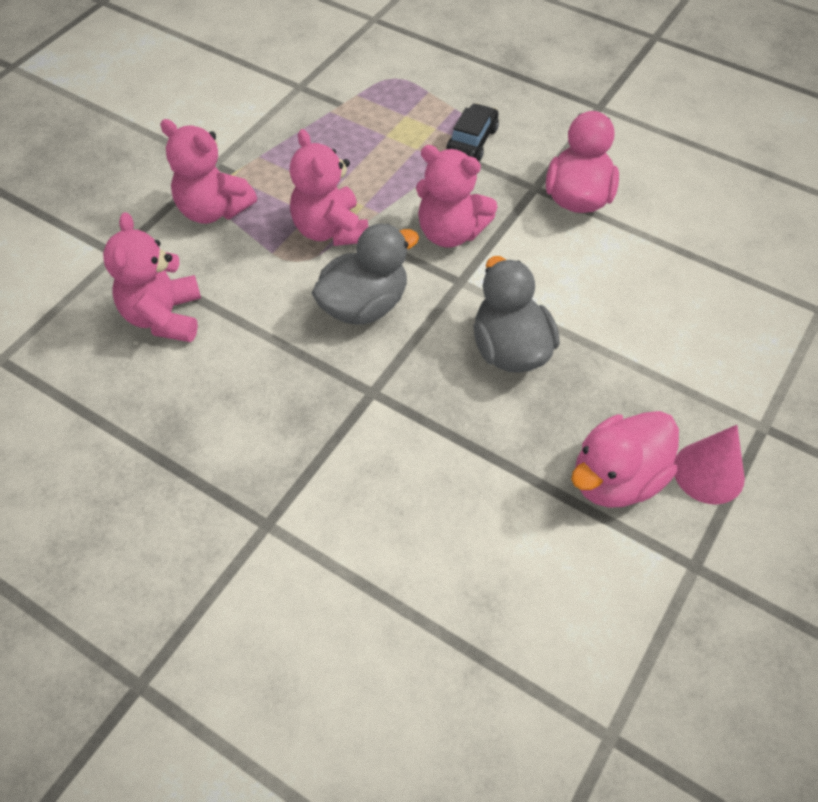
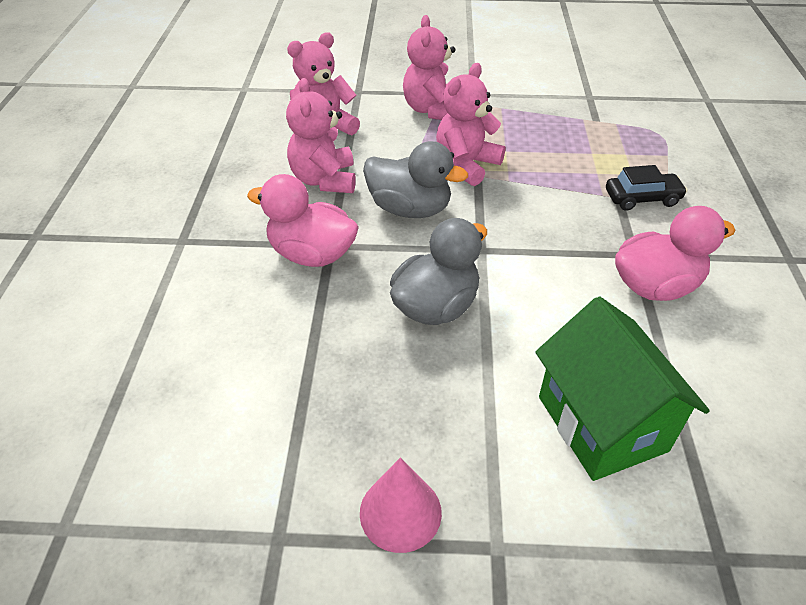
camera: 60 degrees right, 10 degrees down
(450, 232) = (528, 224): pink teddy bear -> pink teddy bear (324, 180)
(616, 479) = (344, 434): pink duck -> pink duck (312, 254)
(690, 309) = (601, 423): none -> green house

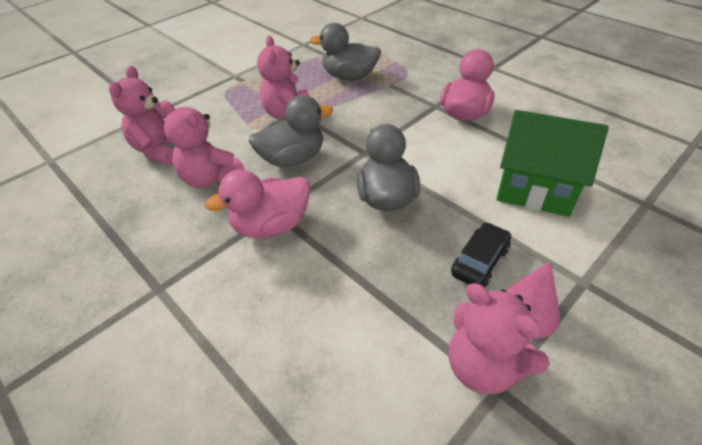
camera: 45 degrees left, 0 degrees up
(432, 110) = (221, 98): pink teddy bear -> pink teddy bear (483, 366)
(585, 162) = (349, 77): none -> grey duck
(642, 198) = (401, 78): black car -> black car (479, 261)

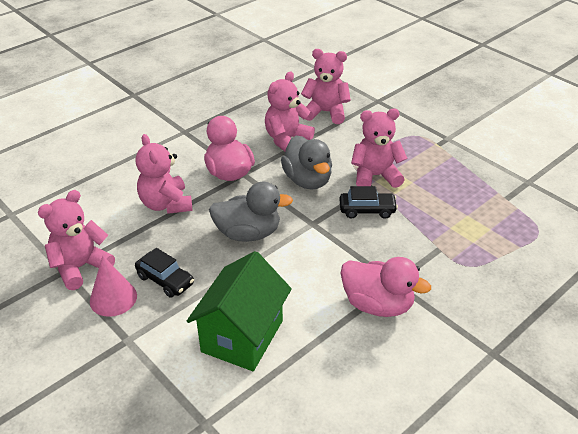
camera: 90 degrees right, 5 degrees down
(337, 284) = (166, 204): none -> pink teddy bear
(342, 120) = (367, 210): none -> black car
(349, 77) = (453, 217): grey duck -> none

